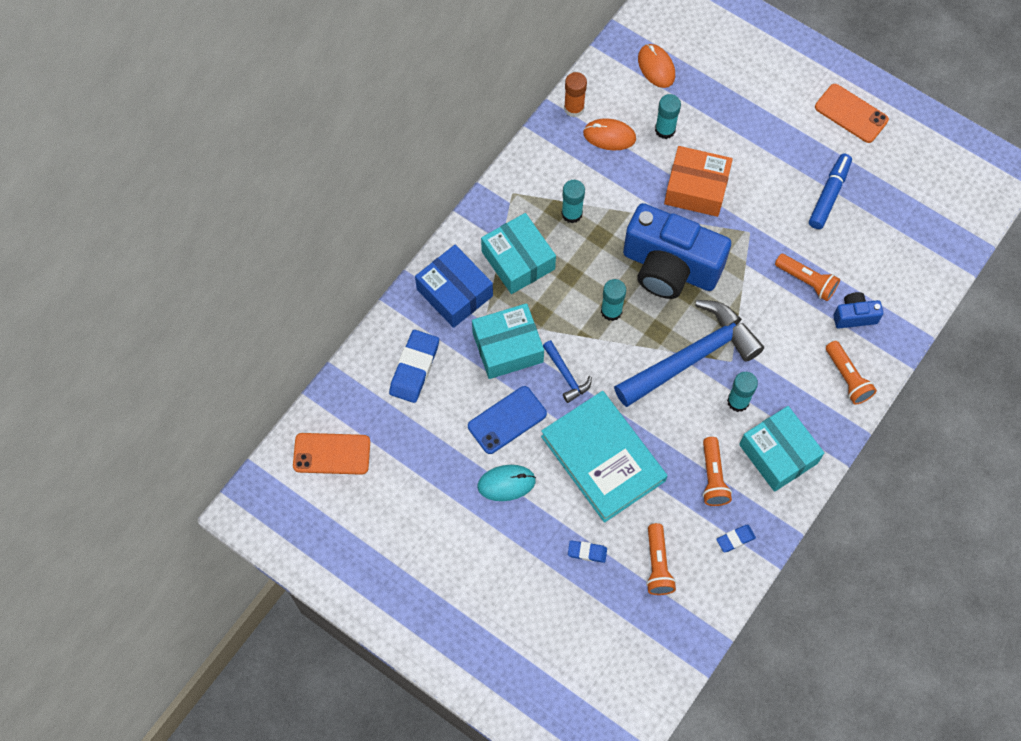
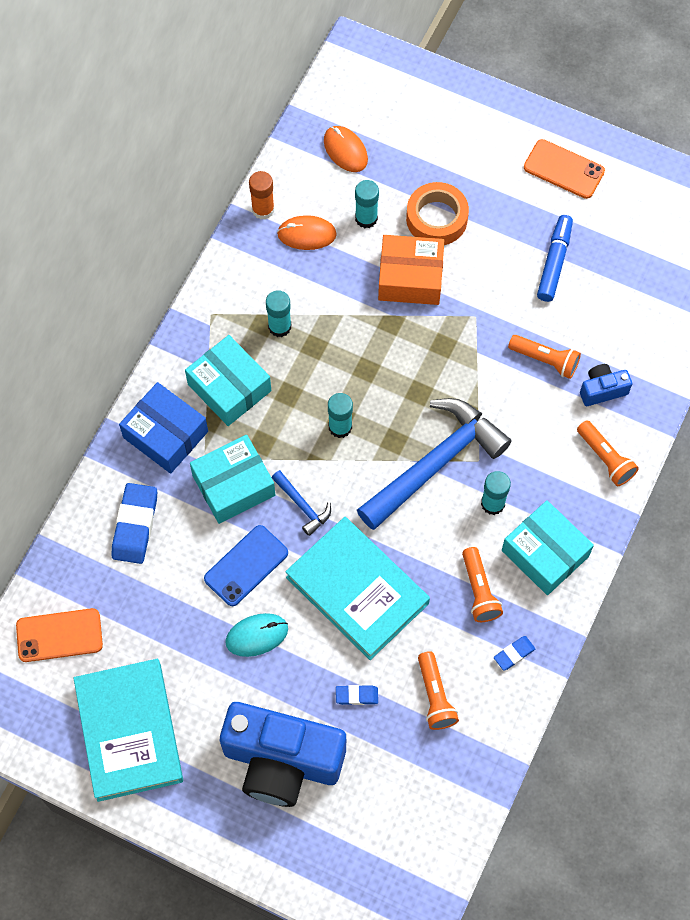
camera: 10 degrees left, 0 degrees up
(379, 549) = (129, 731): none -> turquoise book
(670, 267) = (396, 369): blue camera -> blue camera (282, 761)
(728, 140) = (436, 218): none -> orange tape

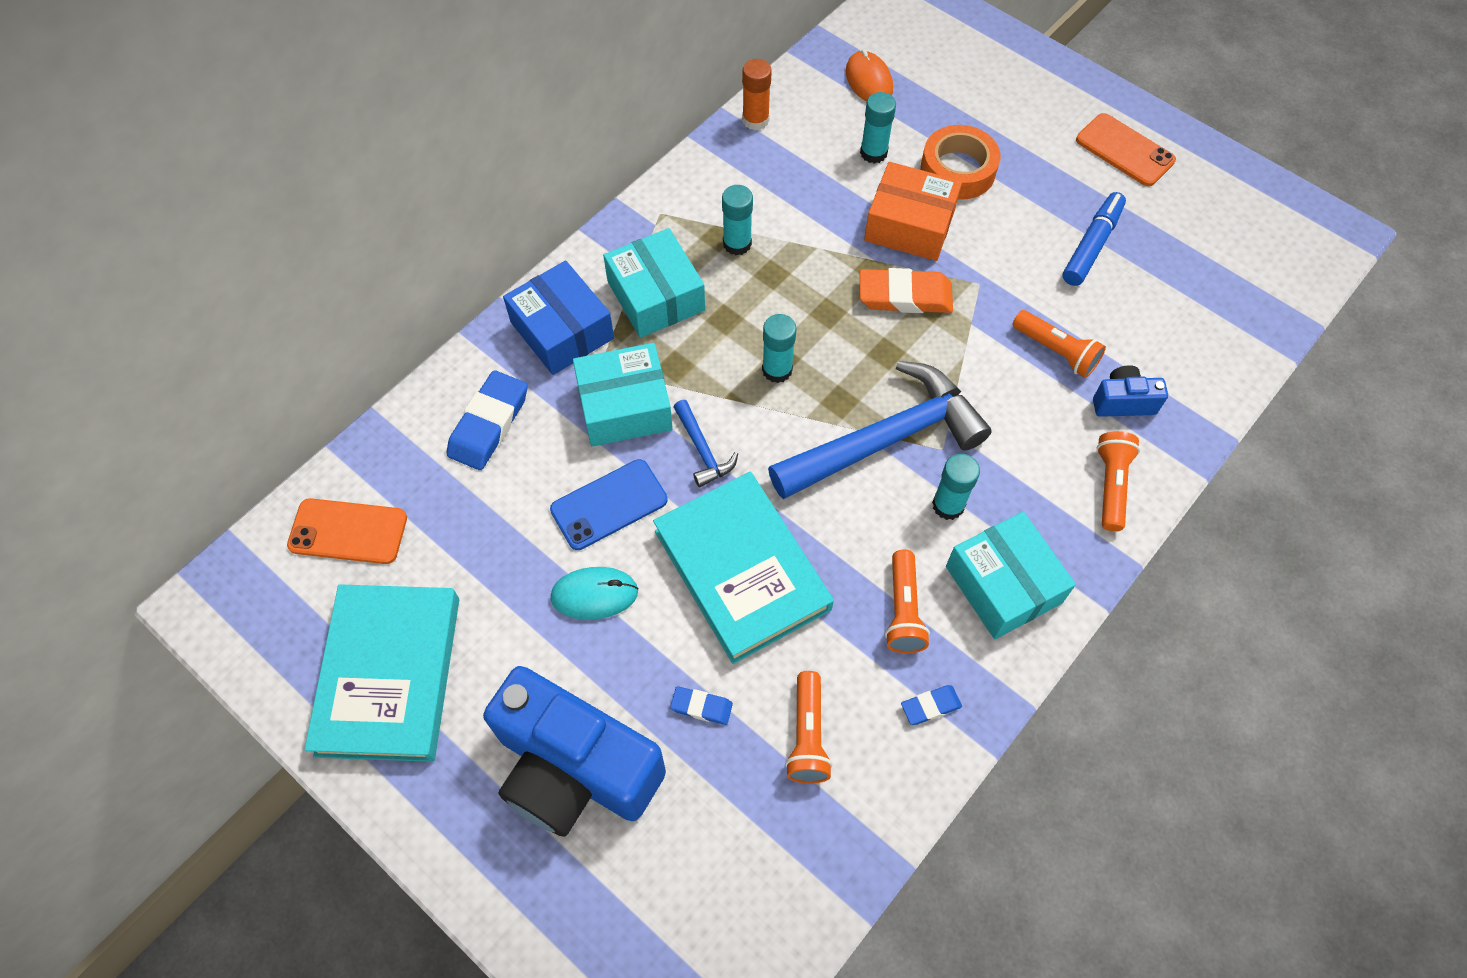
camera: 15 degrees right, 5 degrees down
(306, 234) = (798, 155): orange mouse -> none
(421, 341) = (905, 296): none -> orange eraser
(605, 458) = (1110, 485): orange flashlight -> orange flashlight turned 150 degrees counterclockwise

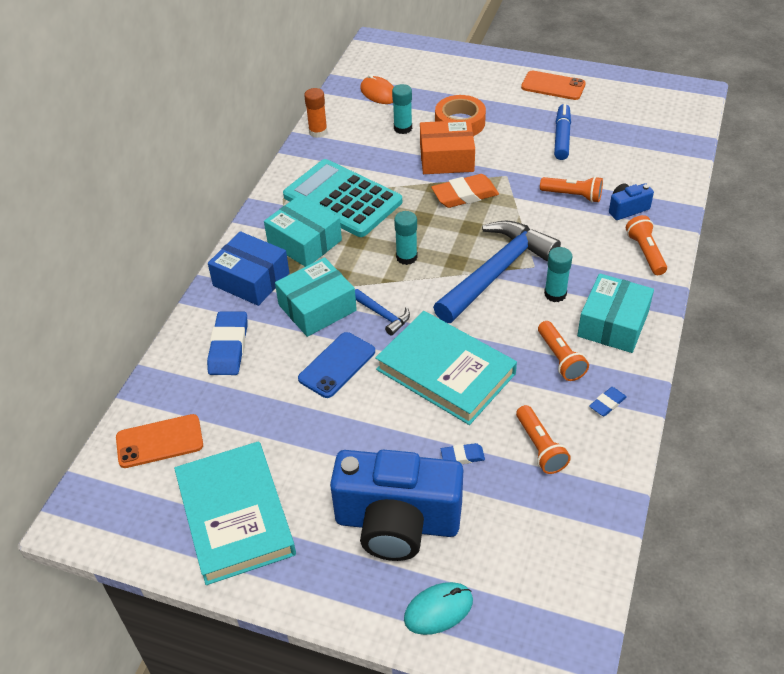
camera: 20 degrees left, 15 degrees down
(594, 594) = (355, 418): turquoise mouse -> turquoise mouse (438, 609)
(737, 244) = (342, 199): turquoise glue stick -> turquoise calculator
(1003, 584) = (613, 324): turquoise box -> turquoise box turned 75 degrees clockwise

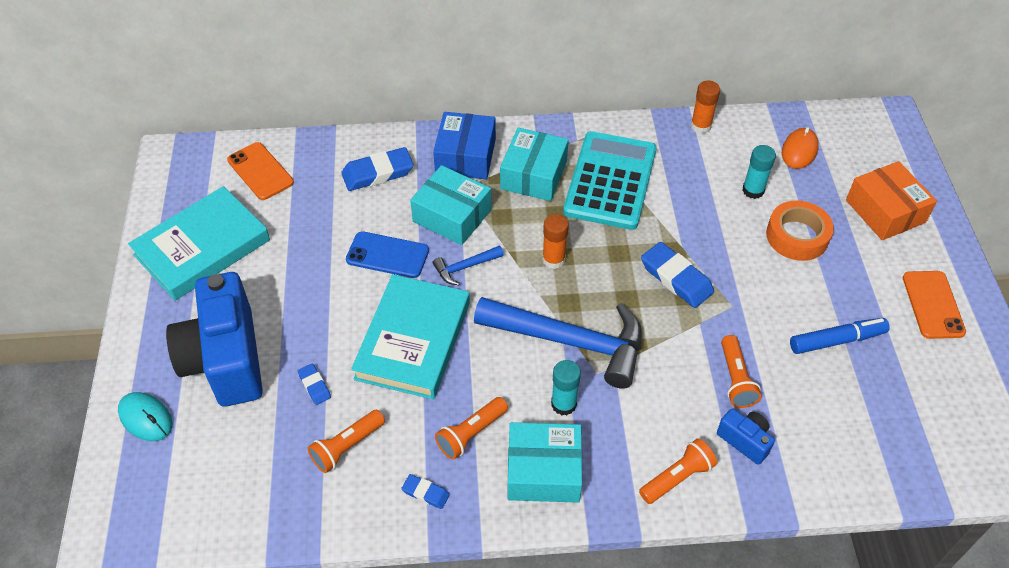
camera: 65 degrees right, 5 degrees up
(382, 315) = (465, 267): blue hammer -> blue hammer turned 45 degrees clockwise
(406, 257) = (553, 259): turquoise glue stick -> orange glue stick
(446, 158) = (727, 244): orange box -> orange box (885, 211)
(465, 195) = (676, 278): orange eraser -> blue eraser

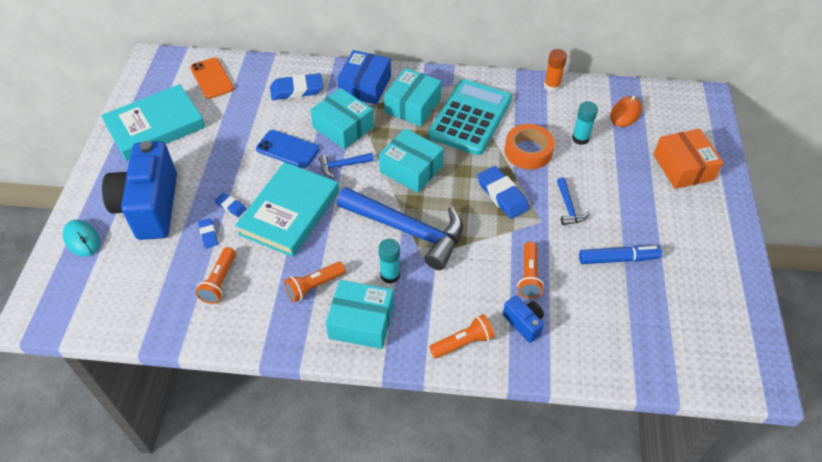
camera: 10 degrees right, 0 degrees up
(347, 447) = (219, 281): orange flashlight -> orange flashlight turned 45 degrees counterclockwise
(425, 493) = (268, 324): blue eraser -> blue eraser (231, 206)
(553, 259) = (411, 169): orange glue stick -> turquoise box
(761, 282) = (568, 207): none -> blue hammer
(797, 236) = (606, 177): orange tape -> orange tape (528, 151)
(933, 305) = (704, 243): orange phone -> none

